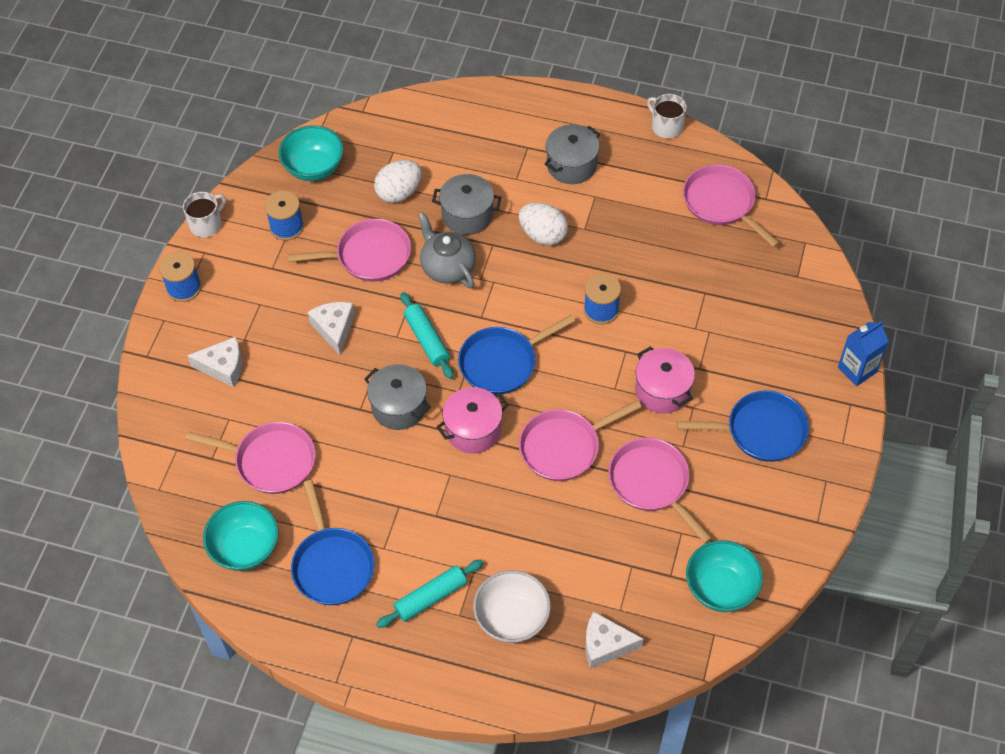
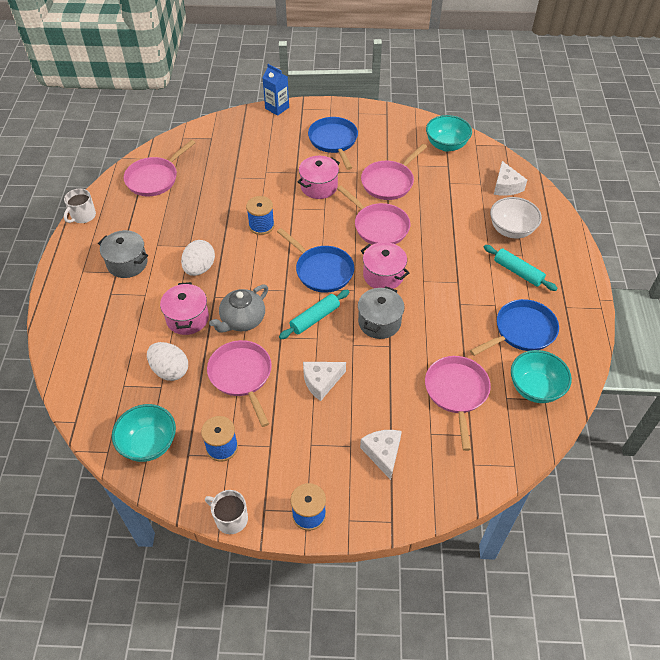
camera: 105 degrees left, 5 degrees down
(467, 215) = (187, 318): grey pot -> pink pot

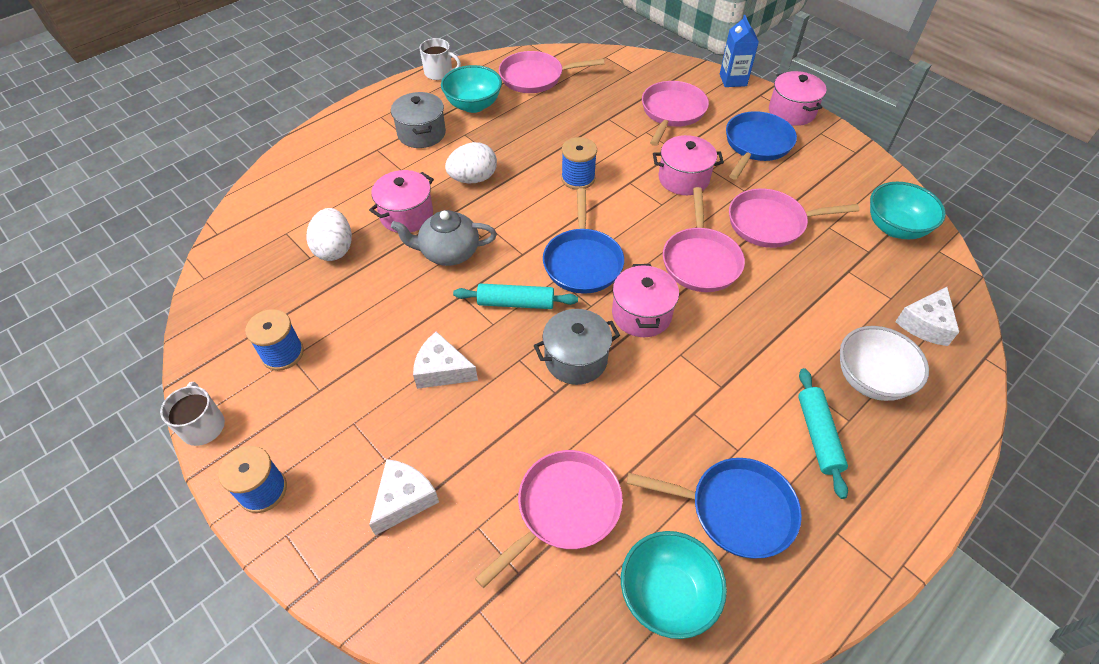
camera: 45 degrees right, 0 degrees up
(83, 216) = (439, 73): white mug -> white mug turned 150 degrees counterclockwise
(149, 444) = (237, 298): turquoise bowl -> turquoise bowl (473, 105)
(242, 376) = (382, 303): pink pan -> pink pan (672, 112)
(330, 109) = (791, 112): none -> pink pot

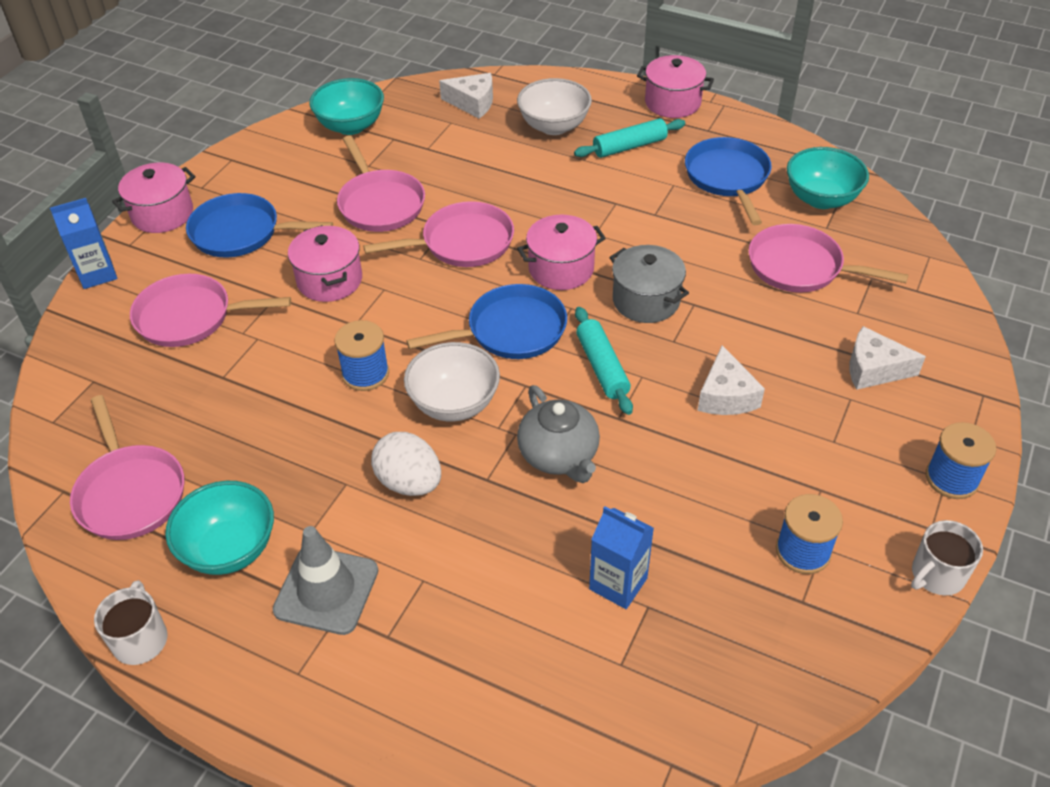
camera: 110 degrees left, 5 degrees down
(334, 249) = (618, 583): white egg -> blue carton
(406, 215) = (515, 529): pink pot -> pink pot (672, 103)
(421, 133) = (326, 590): grey pot -> grey traffic cone
(526, 213) = (454, 403): none -> white bowl

